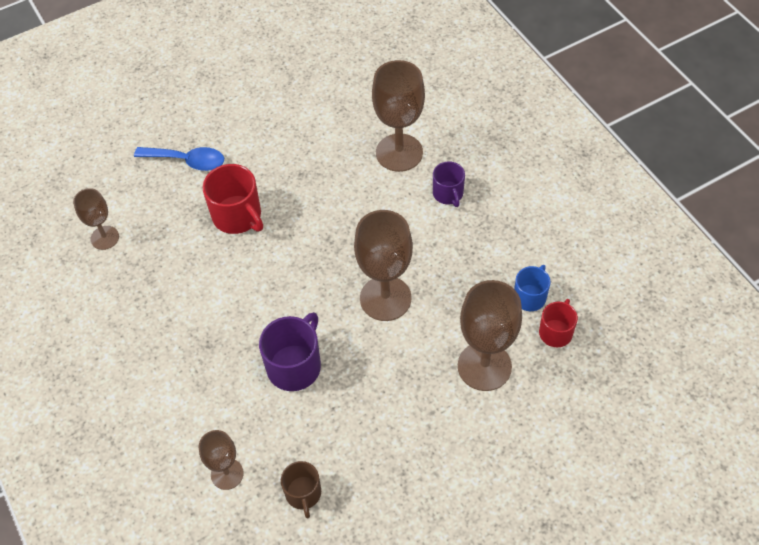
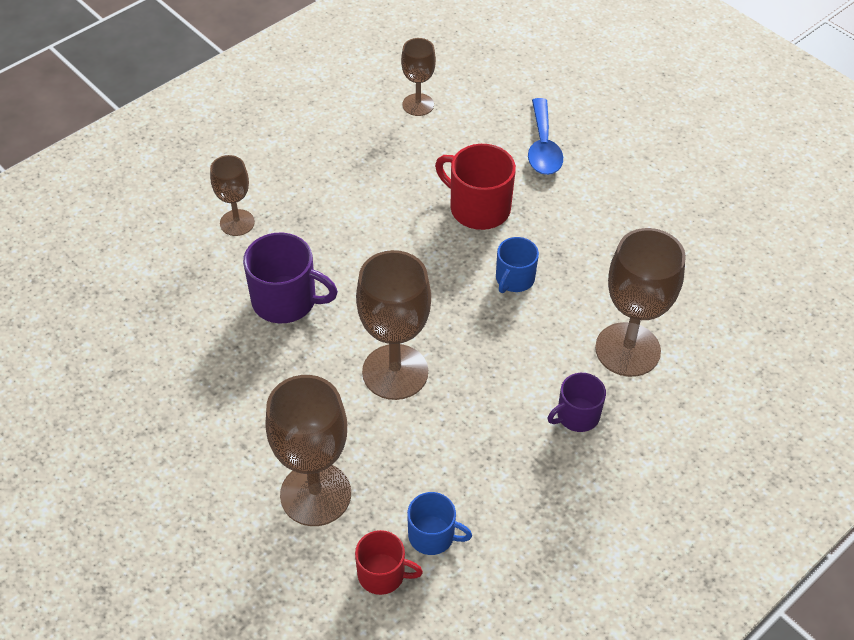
camera: 75 degrees right, 5 degrees down
(227, 474) = (147, 268): brown goblet -> brown goblet (237, 223)
(237, 216) = (478, 208): red mug -> red mug turned 90 degrees clockwise
(303, 493) = (128, 338): brown mug -> none
(317, 206) = (514, 279): none -> blue mug

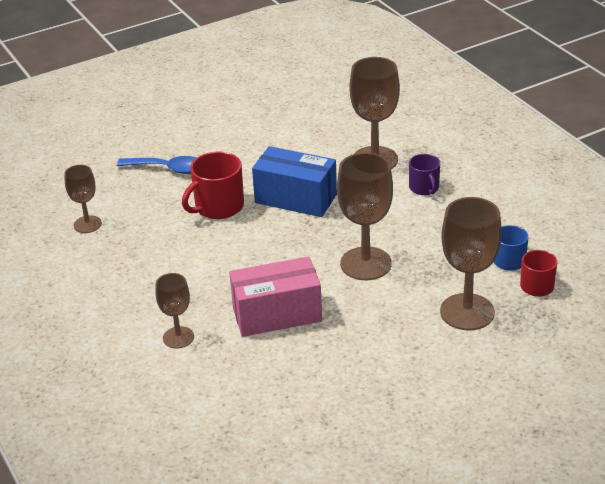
camera: 75 degrees left, 15 degrees down
(286, 300) = (277, 314): purple mug -> pink box
(514, 279) = (296, 199): blue mug -> blue box

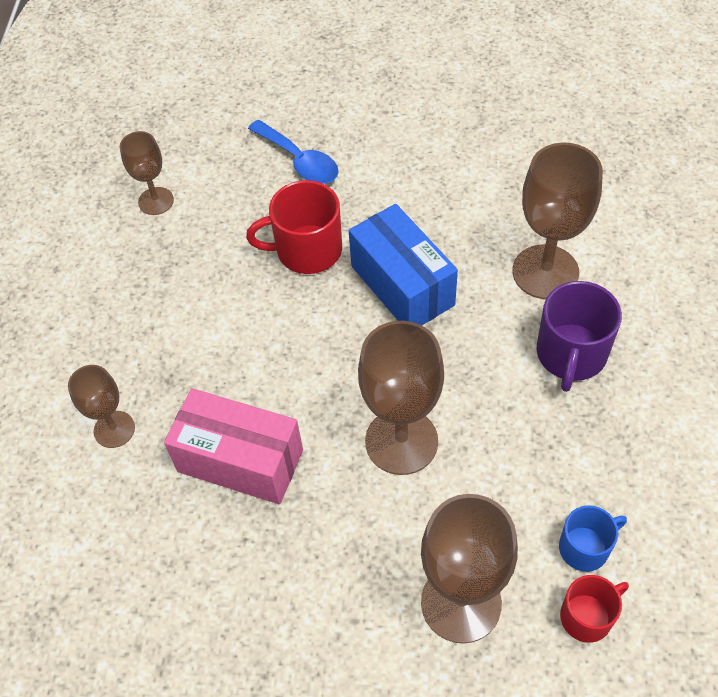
camera: 35 degrees right, 20 degrees up
(424, 188) = (571, 354): purple mug -> purple mug, size x1.61

